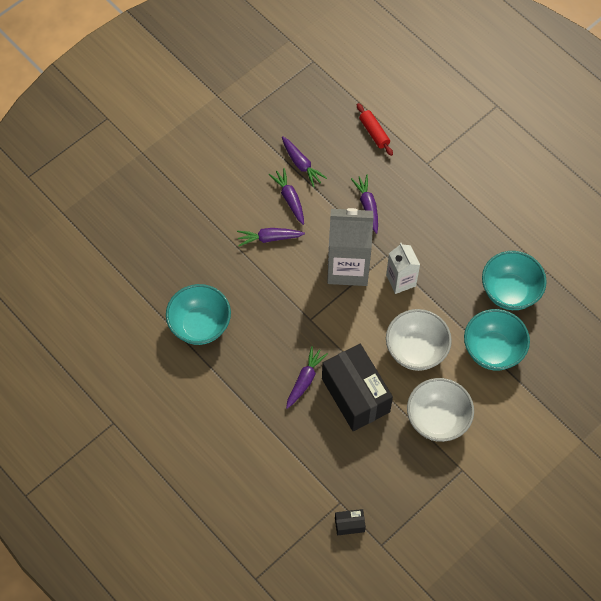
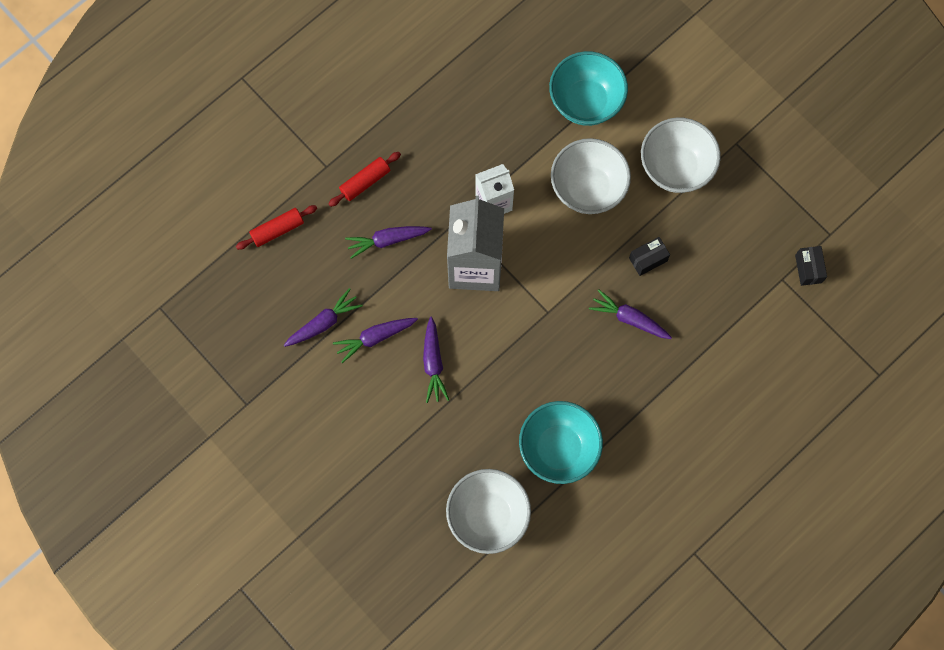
camera: 90 degrees left, 10 degrees up
(150, 275) = (488, 516): none -> white bowl
(355, 395) = (648, 259): black box -> black box, size x0.42
(415, 190) = (365, 182): none -> red rolling pin
(509, 292) = (508, 78): turquoise bowl -> none

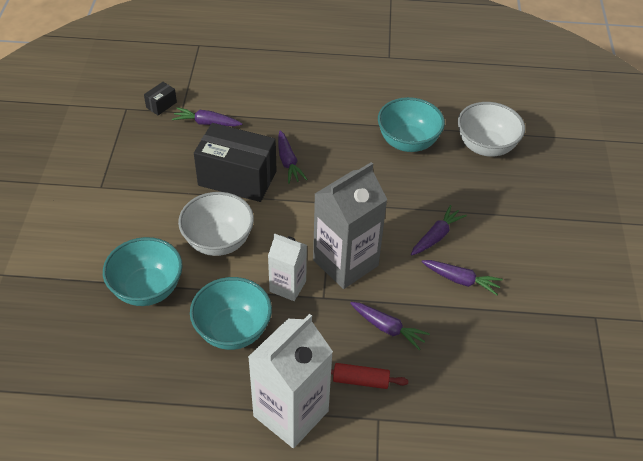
camera: 135 degrees left, 25 degrees down
(277, 230) = (464, 408): red rolling pin -> none
(323, 323) = (489, 318): purple carrot -> purple carrot (206, 123)
(385, 115) = (291, 413): none -> white carton
(490, 132) = (233, 330): none -> turquoise bowl
(648, 259) = (237, 178): black box -> black box, size x2.40
(675, 167) = (152, 206): white bowl -> none

